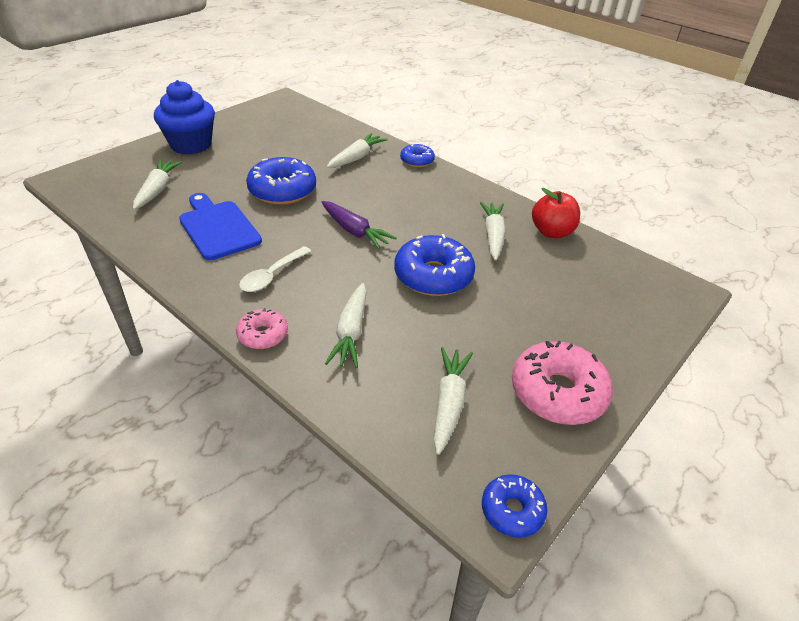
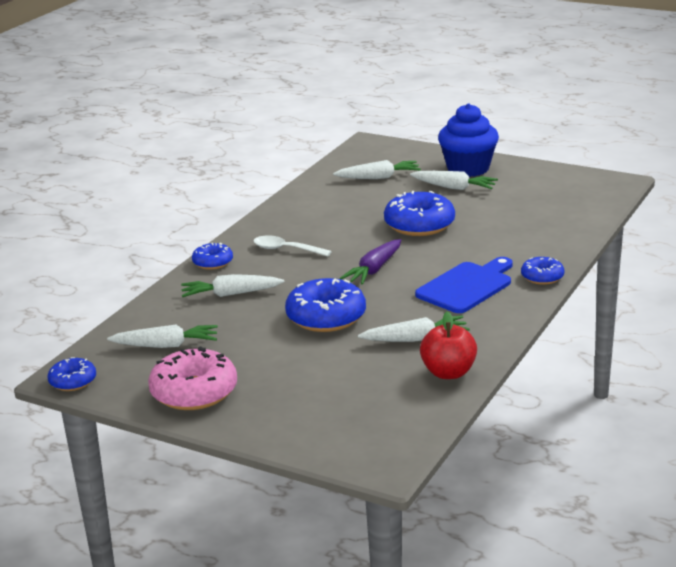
camera: 80 degrees right, 15 degrees down
(218, 228) = (339, 214): blue cutting board -> blue cutting board (466, 286)
(263, 335) = (213, 262): pink donut -> blue donut
(356, 157) = (517, 245): white carrot -> white carrot (454, 187)

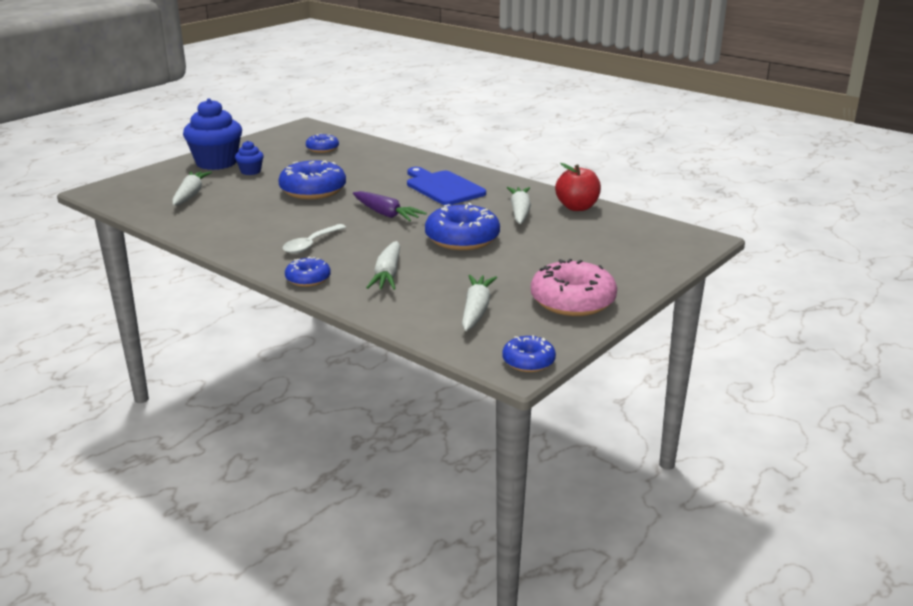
camera: 80 degrees left, 0 degrees up
(454, 187) = (250, 171): white carrot -> blue cupcake
(542, 277) = (445, 165): blue donut -> blue donut (322, 149)

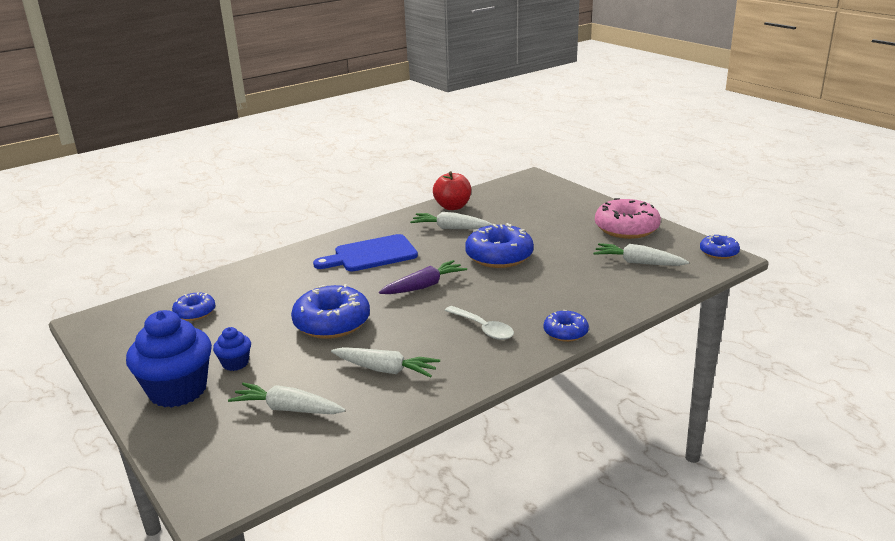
camera: 75 degrees left, 0 degrees up
(387, 274) = (565, 293): white carrot -> white carrot (385, 370)

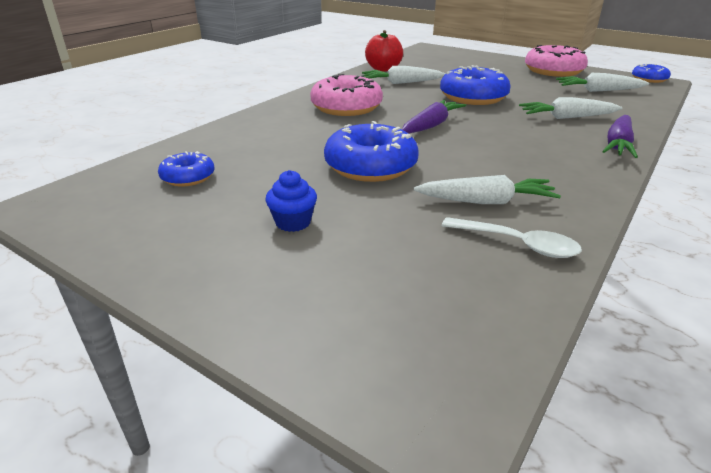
camera: 20 degrees left, 5 degrees up
(178, 390) = (240, 267): blue cupcake -> none
(288, 409) = (418, 263): white carrot -> white carrot (566, 117)
(371, 255) = (346, 107): blue cutting board -> pink donut
(483, 328) = (537, 151): white spoon -> white spoon (517, 244)
(565, 332) = (618, 145): blue donut -> purple carrot

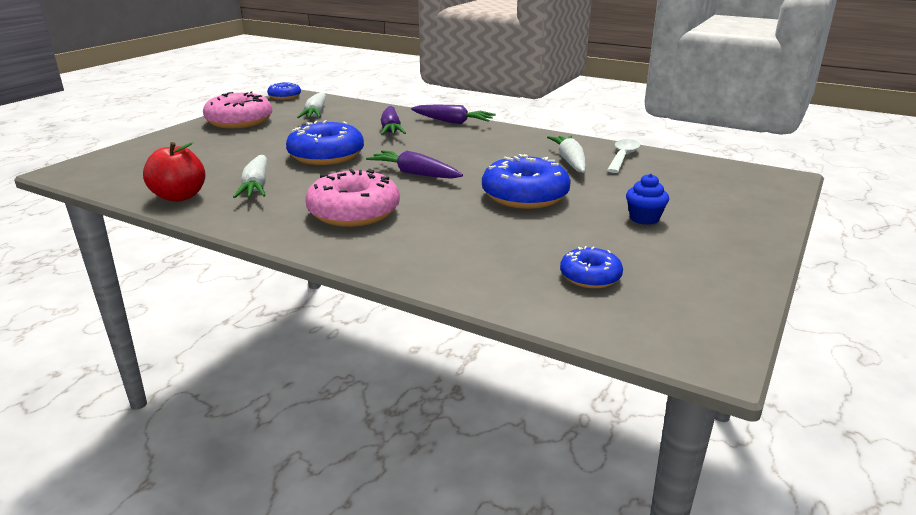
camera: 95 degrees left, 5 degrees down
(566, 117) = (391, 129): white carrot -> purple carrot

